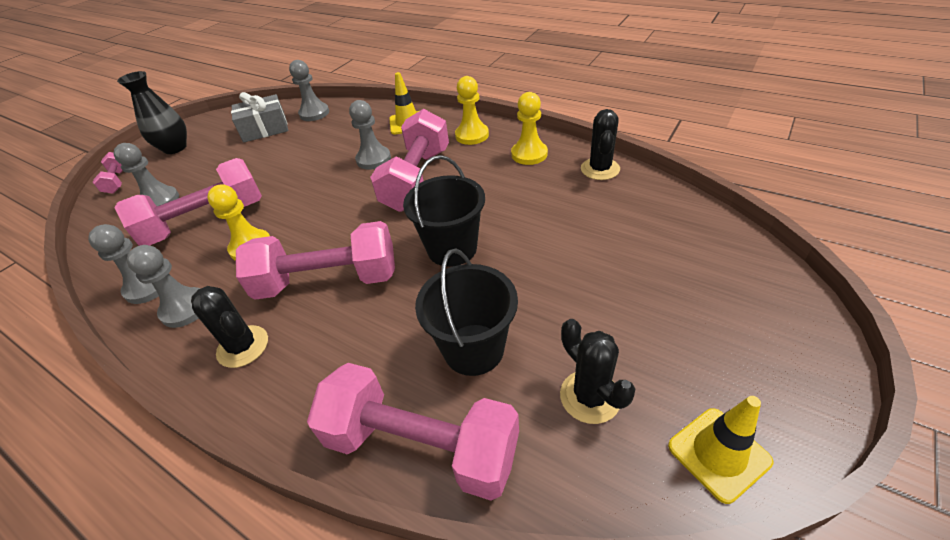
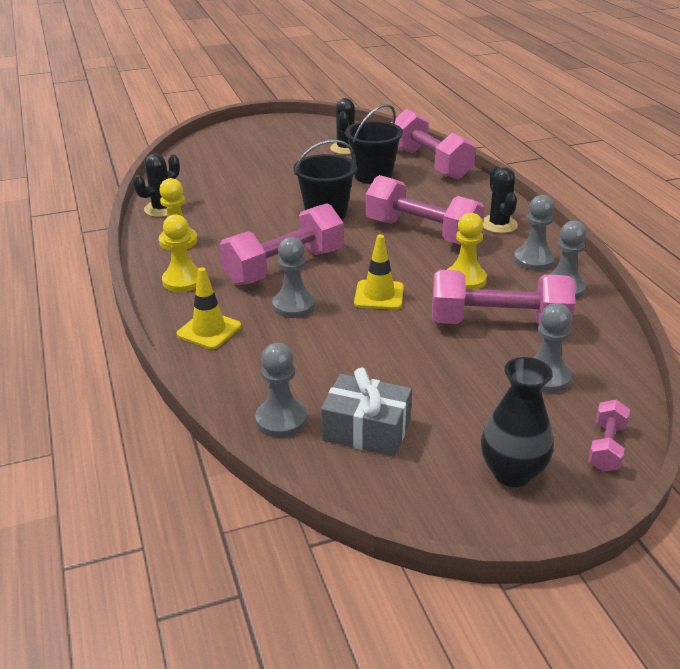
camera: 145 degrees left, 10 degrees down
(718, 454) = (325, 126): yellow traffic cone -> yellow traffic cone (379, 295)

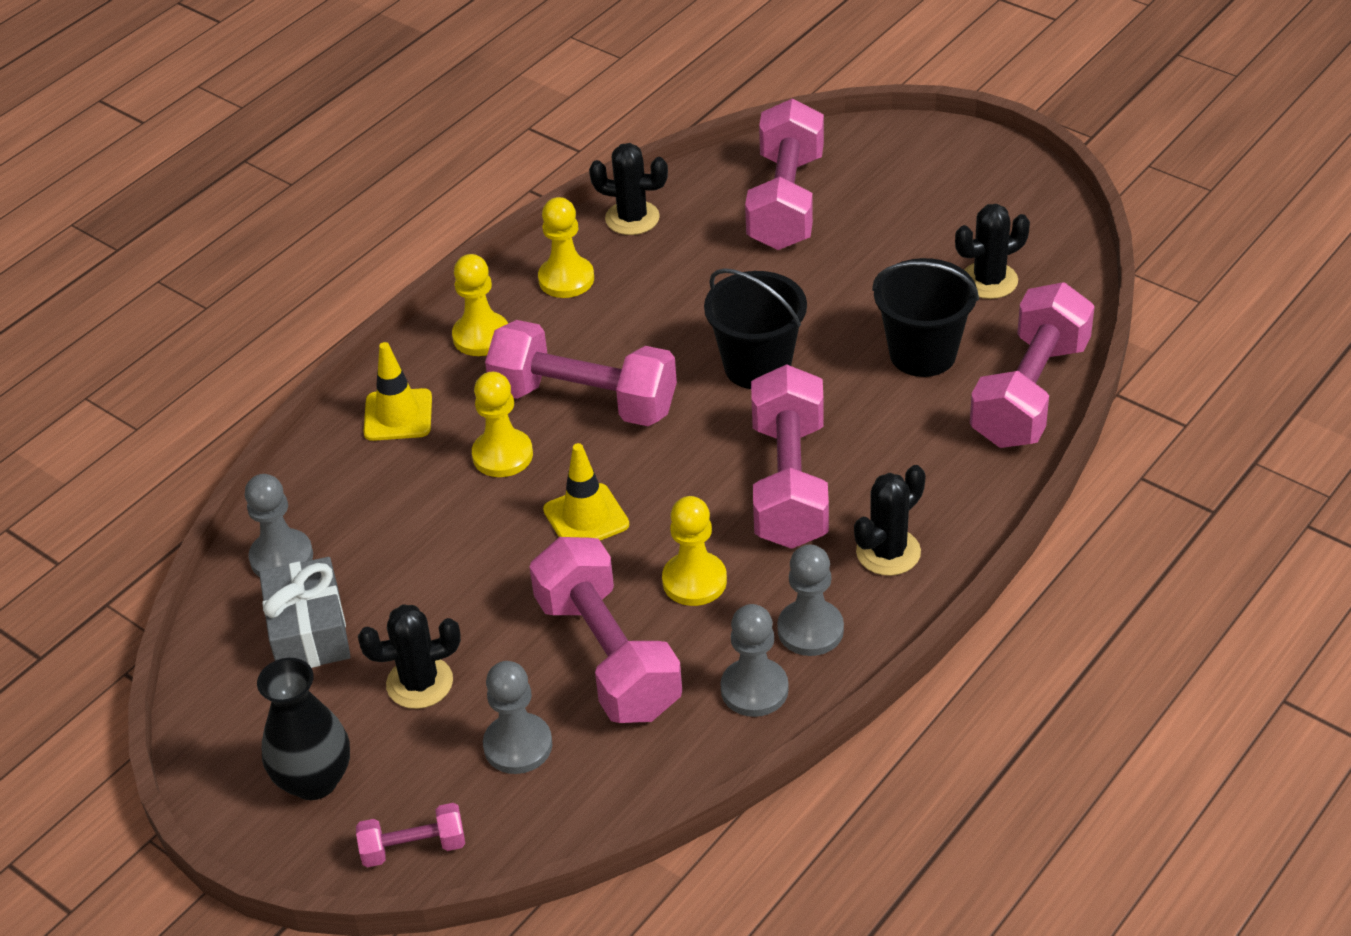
camera: 60 degrees right, 10 degrees up
(218, 170) = (786, 202): none -> pink dumbbell
(294, 305) = (502, 455): grey pawn -> yellow pawn
(459, 398) = (419, 683): none -> black cactus

